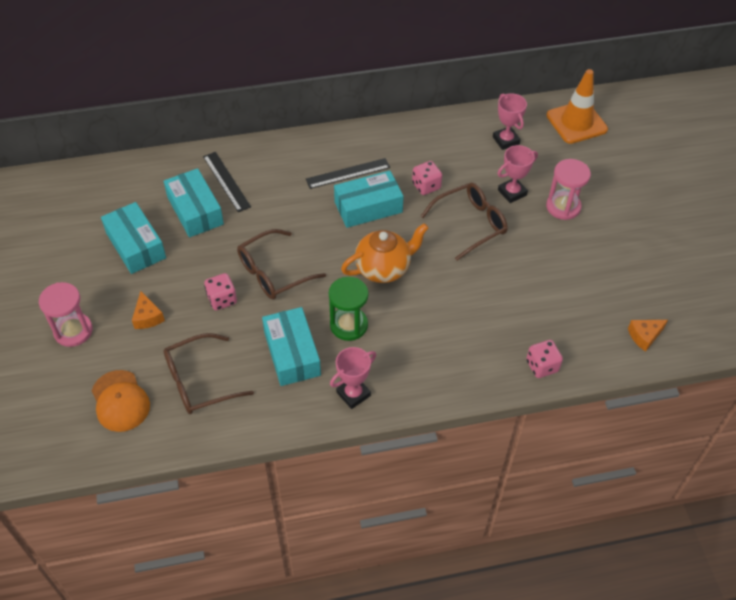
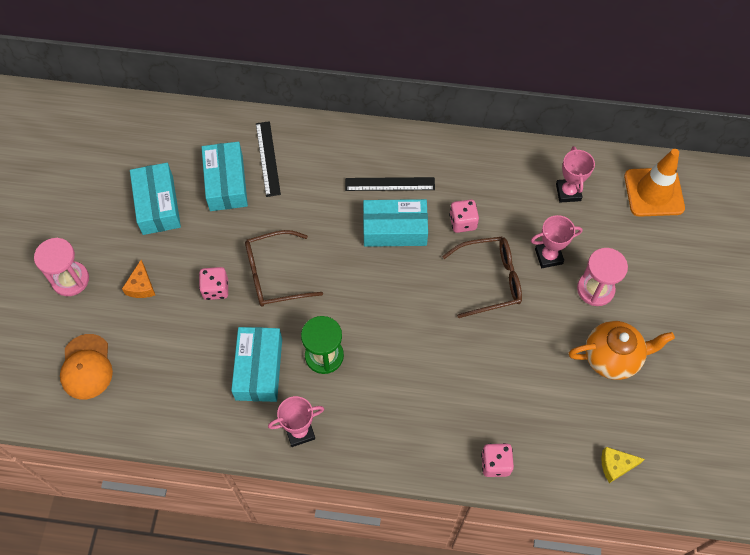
camera: 20 degrees right, 10 degrees up
(199, 381) = (163, 370): brown glasses -> none
(383, 269) = (382, 304): orange teapot -> orange teapot (612, 358)
(644, 336) = (616, 465): orange cheese -> yellow cheese

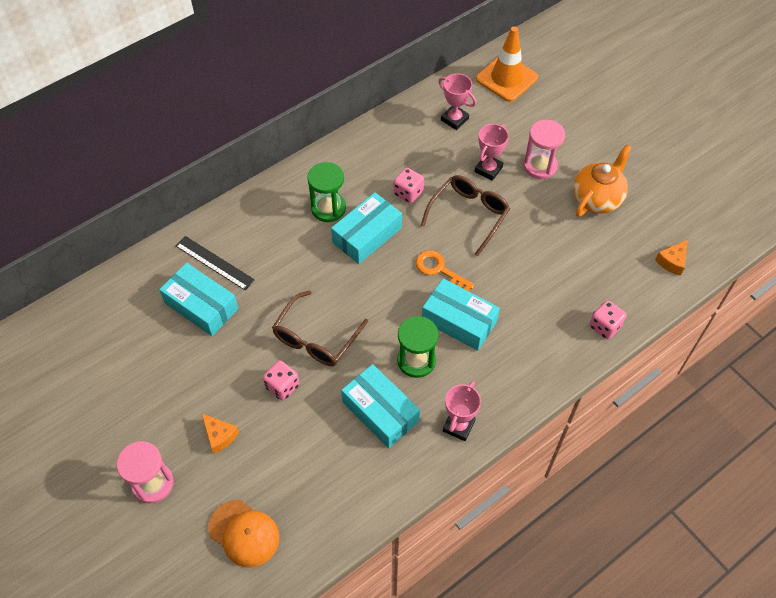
camera: 45 degrees left, 5 degrees down
(158, 205) = (163, 367): turquoise box -> turquoise box (459, 321)
(390, 184) = (328, 208): black ruler -> green hourglass
(418, 303) = (440, 270): none -> orange key
(616, 465) = (672, 261): yellow cheese -> orange cheese

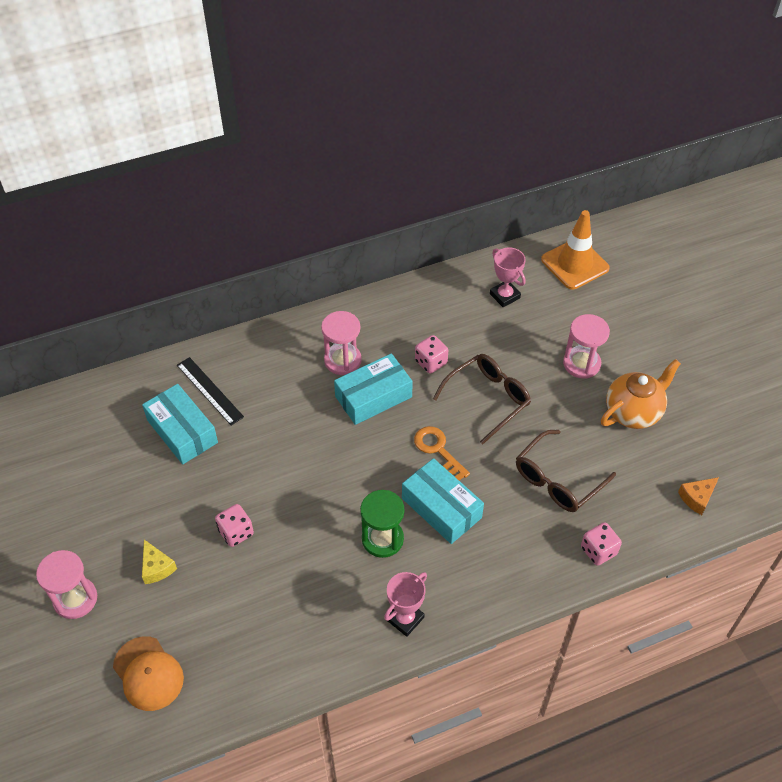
camera: 15 degrees right, 5 degrees down
(219, 436) = (157, 567): orange cheese -> yellow cheese
(316, 338) = (286, 491): brown glasses -> brown glasses (558, 480)
(328, 208) = (342, 360): green hourglass -> pink hourglass
(380, 411) = (328, 583): turquoise box -> none
(488, 169) = (524, 355): pink trophy -> none

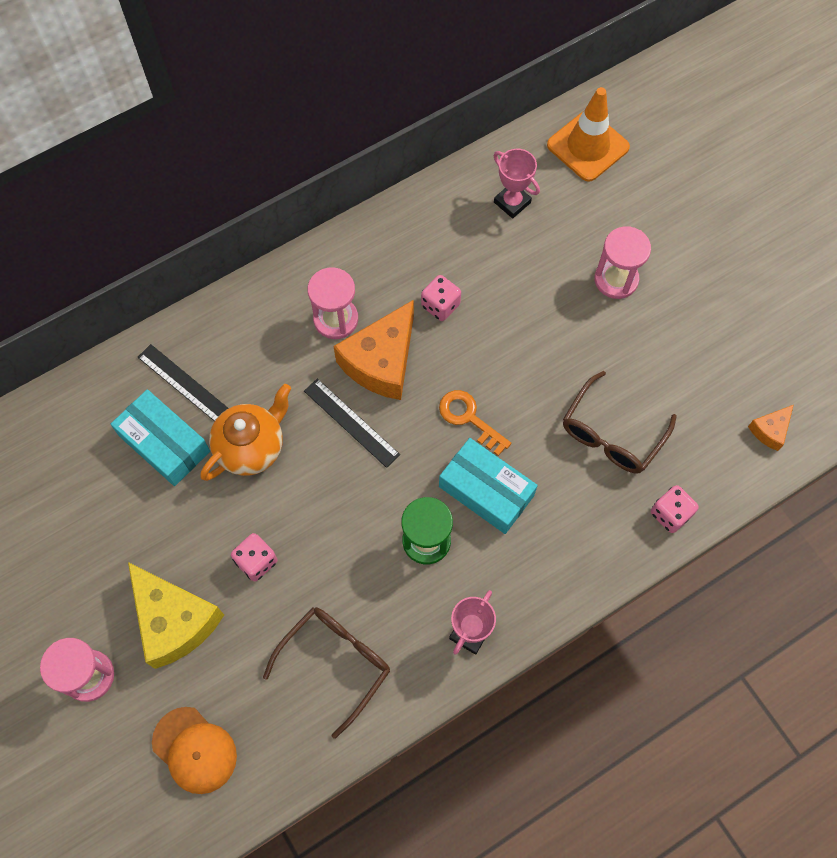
camera: 10 degrees left, 15 degrees up
(157, 567) = (174, 621): yellow cheese -> yellow cheese, size x2.10
(339, 438) = (351, 422): none -> black ruler
(373, 397) = (381, 361): turquoise box -> orange cheese
(488, 399) = (515, 343): brown glasses -> brown glasses (335, 663)
(633, 412) = (684, 333): orange teapot -> orange teapot (251, 447)

